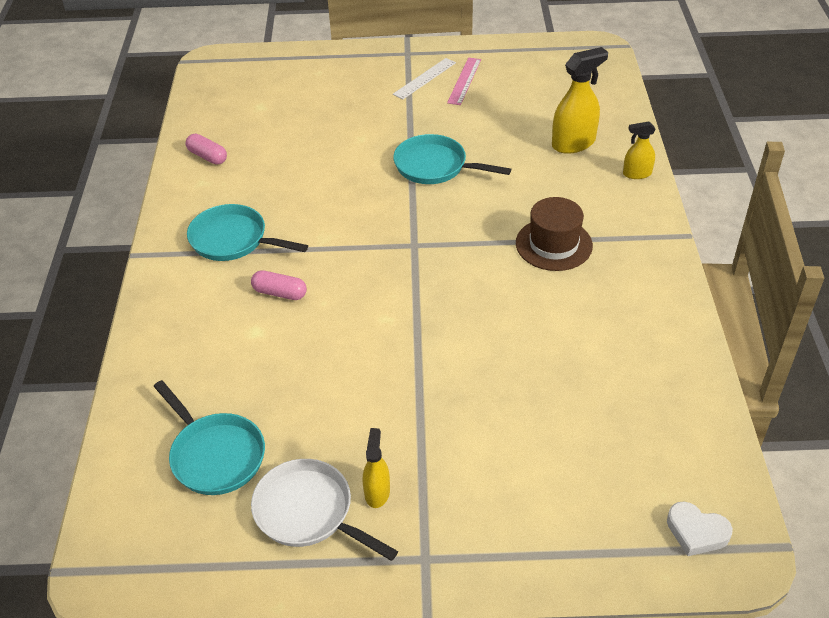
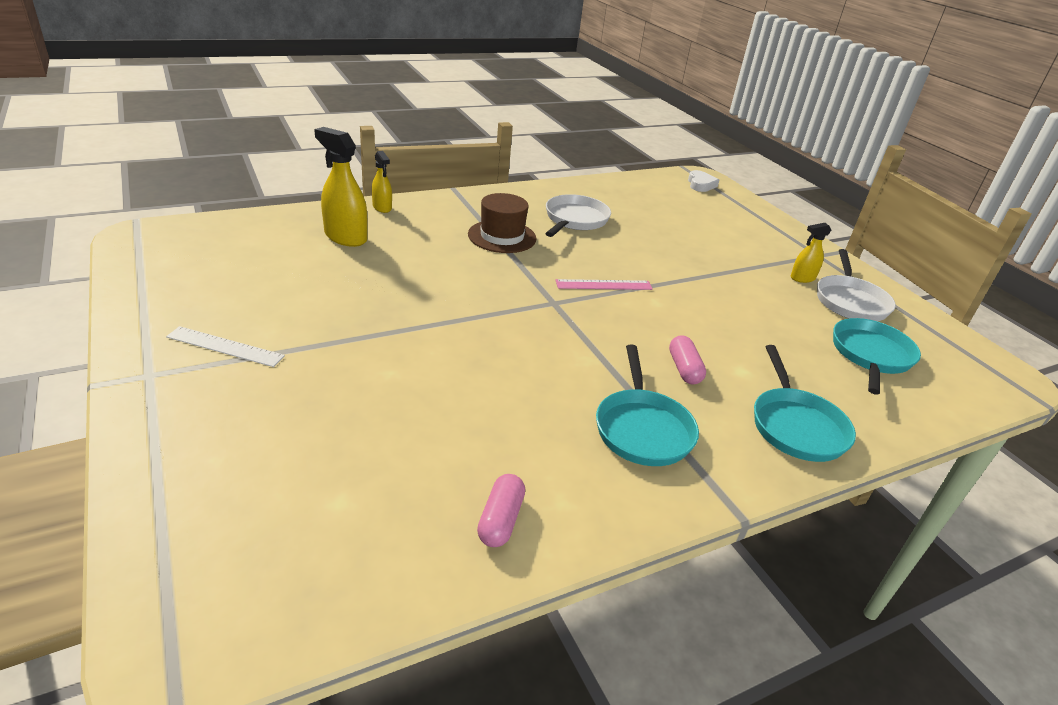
camera: 120 degrees left, 10 degrees down
(435, 166) = (422, 309): turquoise pan -> turquoise pan (796, 425)
(464, 81) = (228, 314): pink ruler -> pink ruler (604, 285)
(584, 318) = (574, 220): none -> white pan

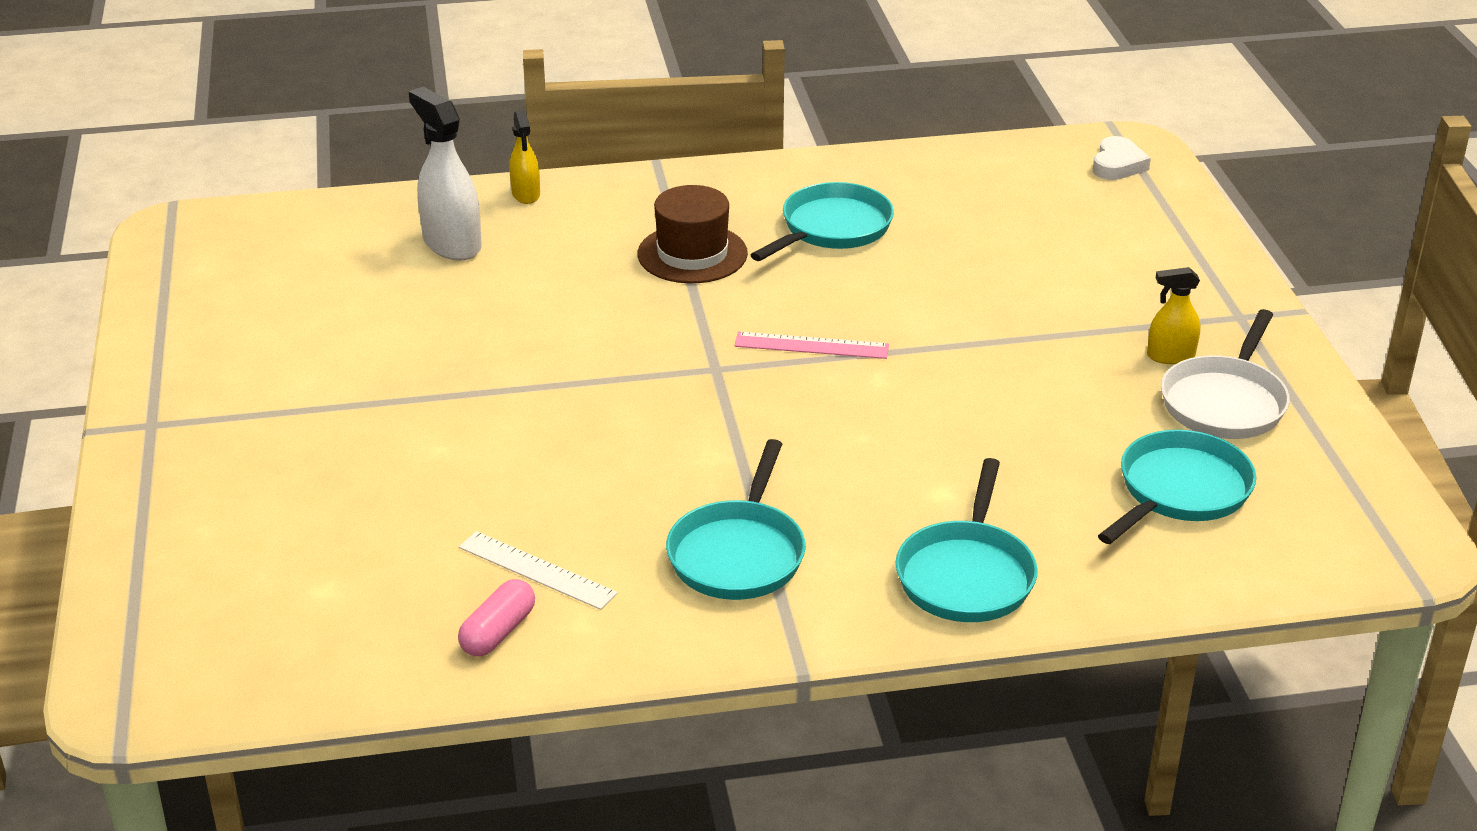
camera: 20 degrees right, 0 degrees up
(225, 346) = (246, 396): white ruler -> white ruler (537, 570)
(345, 237) = (452, 244): yellow spray bottle -> white spray bottle
(574, 220) = (831, 229): white pan -> turquoise pan
(684, 369) = (853, 482): pink capsule -> none

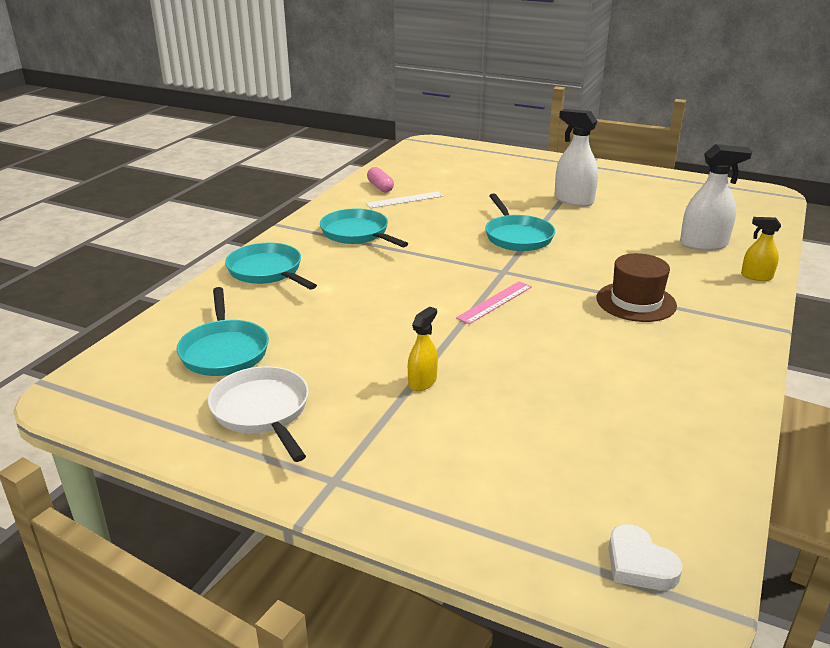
camera: 125 degrees right, 5 degrees down
(367, 389) = (573, 200): none -> white spray bottle
(831, 229) = (630, 358): turquoise pan -> turquoise pan (517, 236)
(1170, 356) = (332, 418): yellow spray bottle -> yellow spray bottle (422, 382)

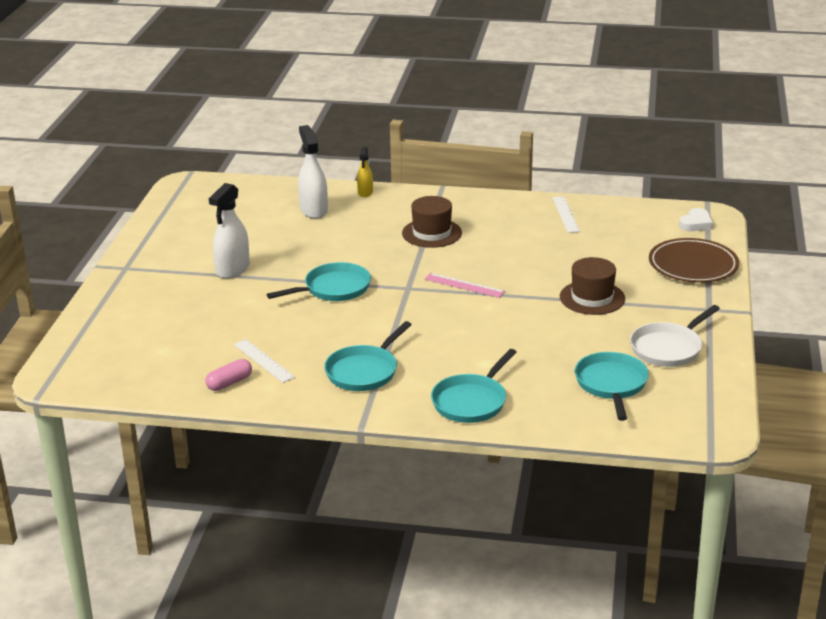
camera: 105 degrees left, 0 degrees up
(224, 350) = (611, 385): turquoise pan -> turquoise pan turned 60 degrees counterclockwise
(422, 382) = (592, 298): yellow spray bottle -> brown hat
(478, 507) = (693, 265): none -> brown plate
(688, 416) = (566, 214): none -> white ruler

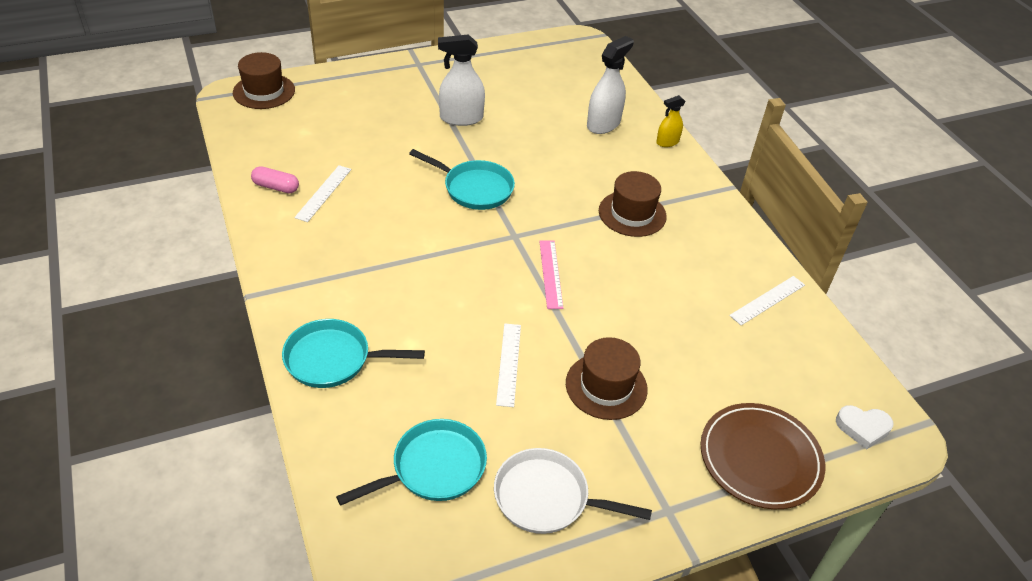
camera: 55 degrees right, 15 degrees up
(69, 358) = (264, 91): none -> brown hat
(364, 371) = (344, 262): turquoise pan -> none
(540, 328) = (509, 364): none -> white ruler

